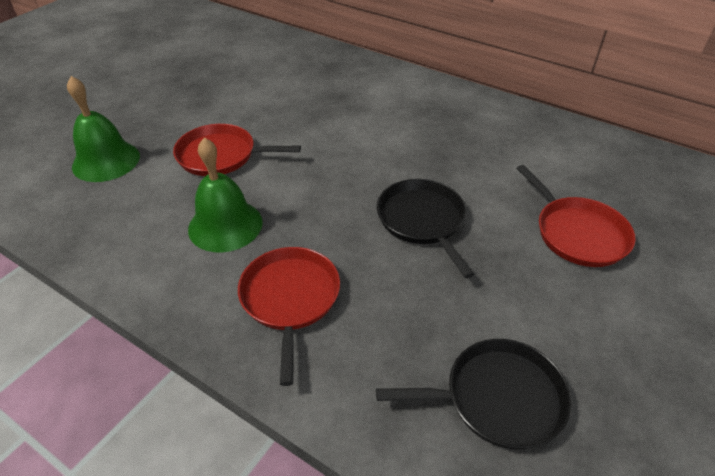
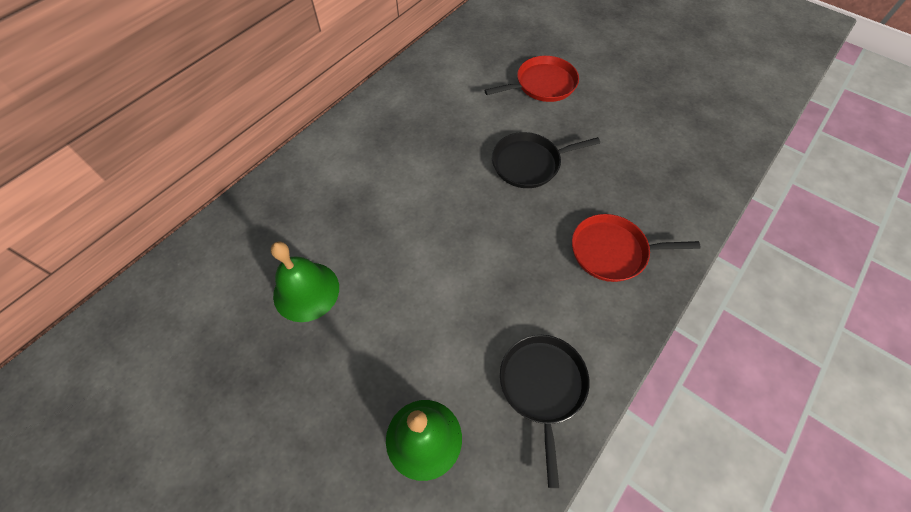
camera: 85 degrees left, 15 degrees up
(221, 156) = (429, 314): red pan -> none
(225, 225) = (533, 302): green bell -> green bell (306, 291)
(497, 398) = (675, 149): black pan -> black pan (542, 386)

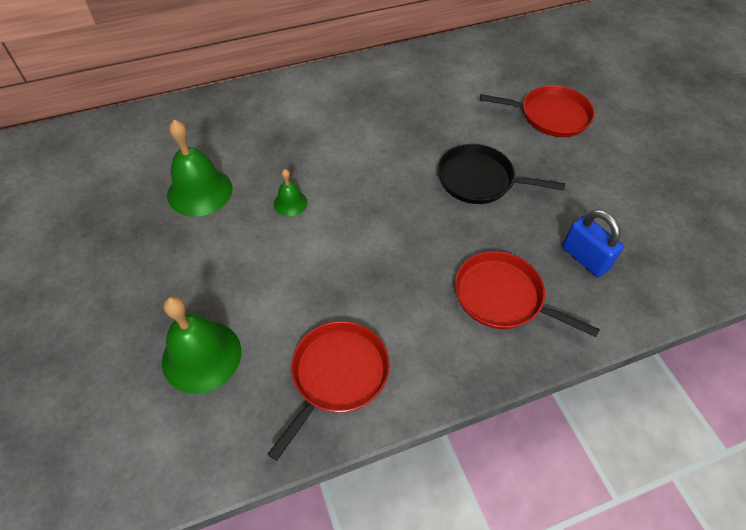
camera: 30 degrees right, 5 degrees down
(395, 260) = (290, 203): none -> green bell
(542, 386) = (337, 375): black pan -> red pan
(644, 189) = (585, 258): none -> blue padlock

